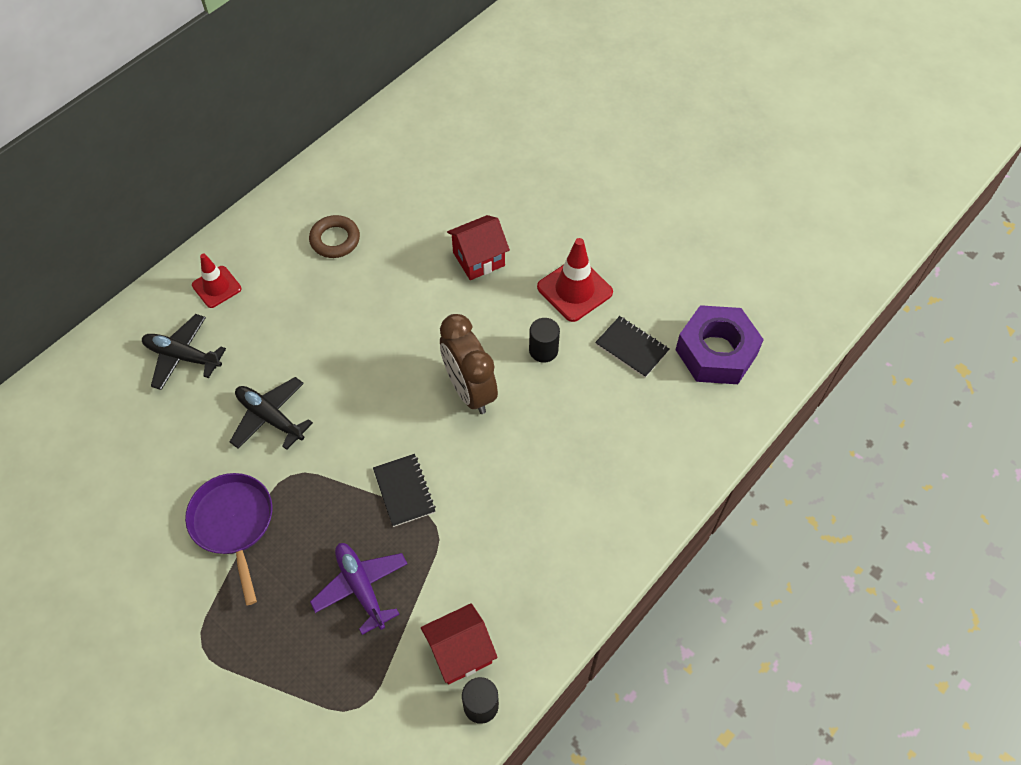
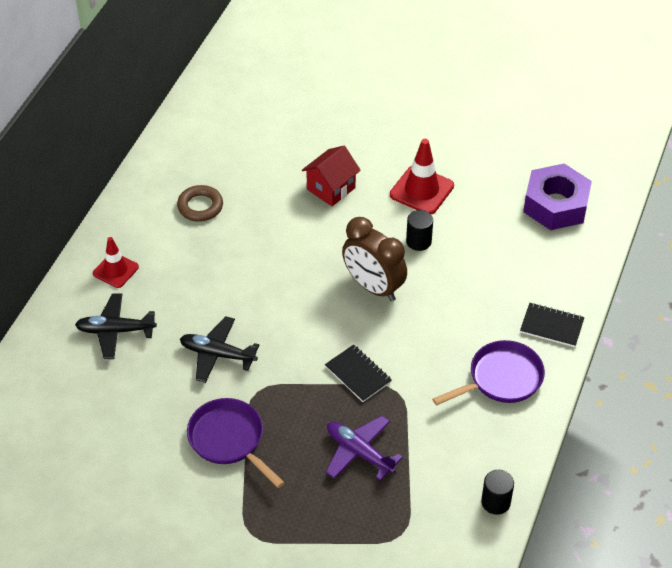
camera: 20 degrees left, 10 degrees down
(460, 652) = (461, 471): red house -> none
(557, 550) = (501, 379): none -> purple pan
(631, 348) = (488, 220): black notebook -> black notebook (551, 326)

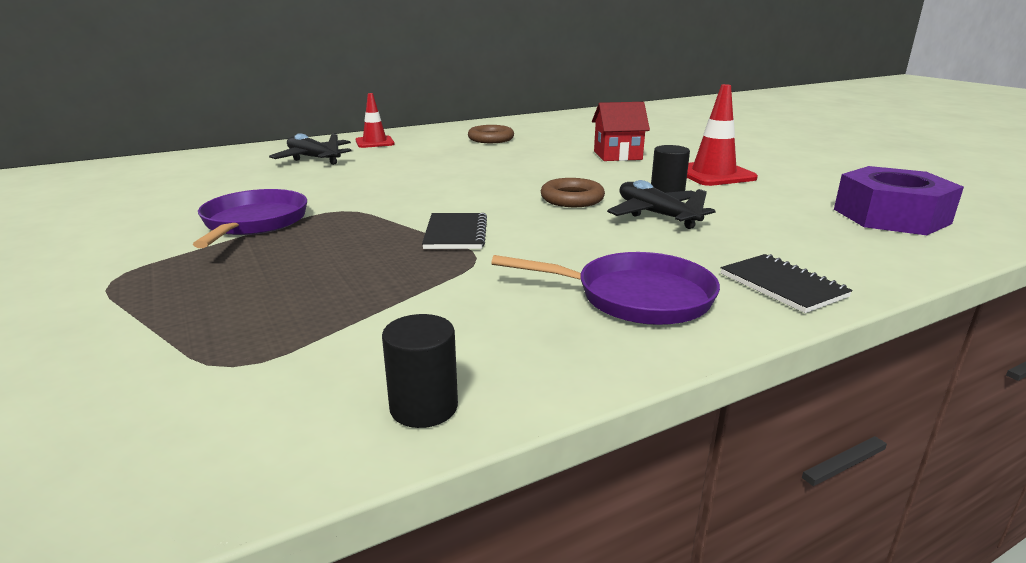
camera: 40 degrees right, 25 degrees down
(217, 354) = (356, 186): black plane -> black plane (656, 215)
(359, 452) = (344, 277): purple plane -> none
(373, 287) = (572, 199): brown clock -> brown ring

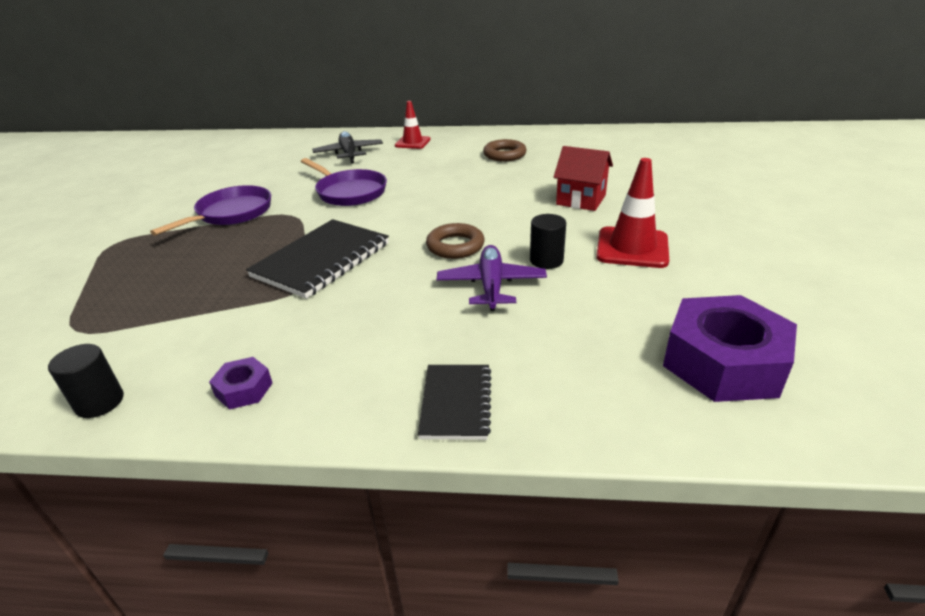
camera: 35 degrees right, 10 degrees up
(455, 233) = (321, 260): black notebook -> black notebook, size x1.74
(580, 338) = (244, 389): none -> purple nut
(634, 297) = (333, 367): purple pan -> purple pan (349, 192)
(656, 215) = (491, 285): black plane -> purple plane

